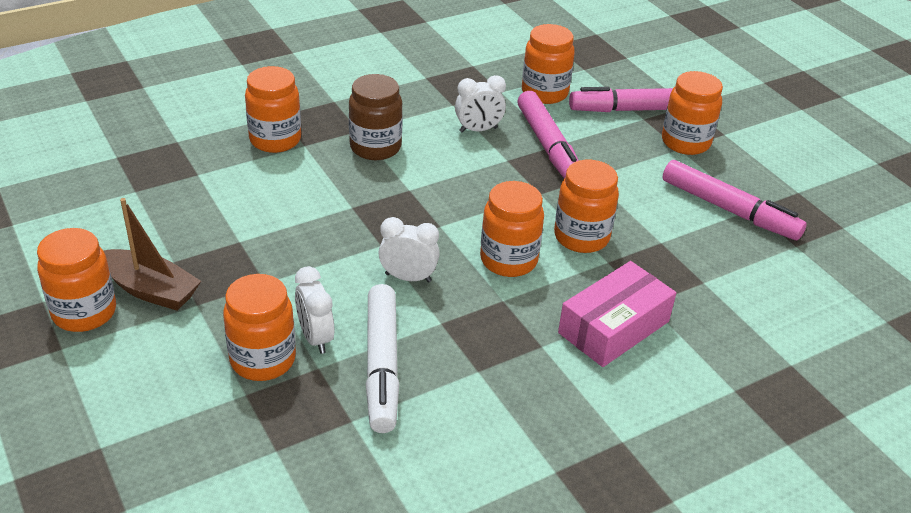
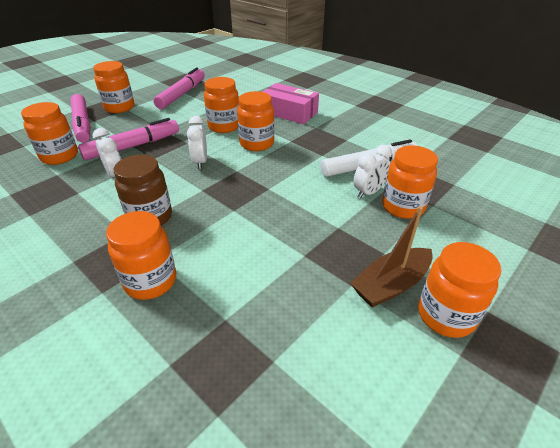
camera: 105 degrees left, 0 degrees up
(150, 290) = (391, 285): brown boat -> brown boat turned 135 degrees counterclockwise
(408, 277) = (293, 172): white clock -> white clock (200, 162)

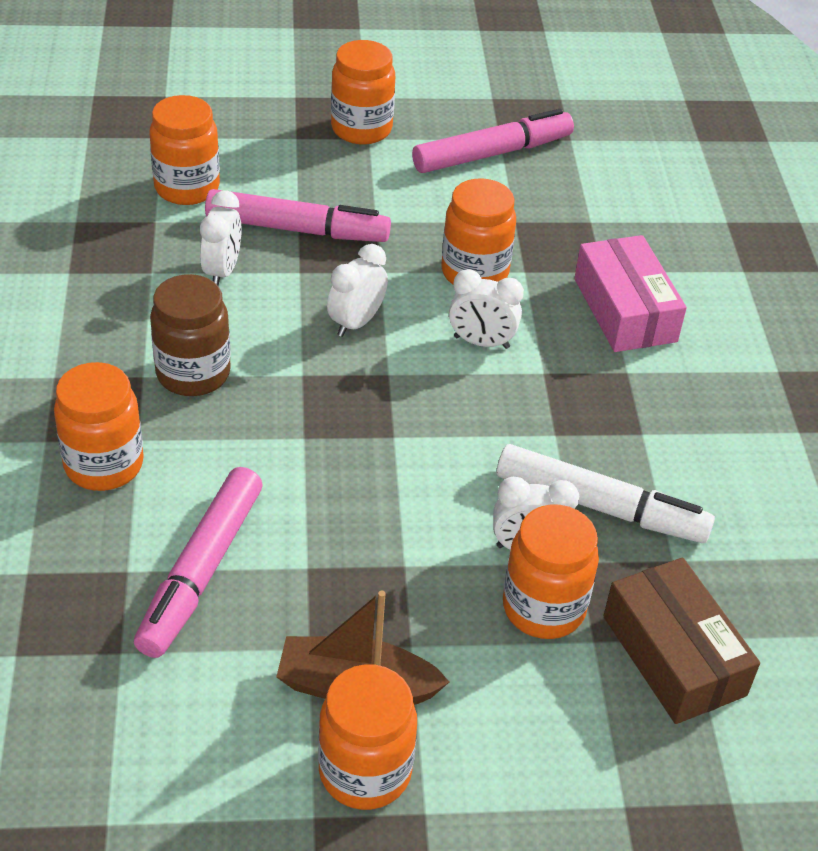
camera: 40 degrees right, 5 degrees up
(82, 124) = (274, 136): pink marker -> pink marker (201, 571)
(256, 143) = (481, 342): orange jar -> white clock
(458, 192) = (673, 655): none -> brown box

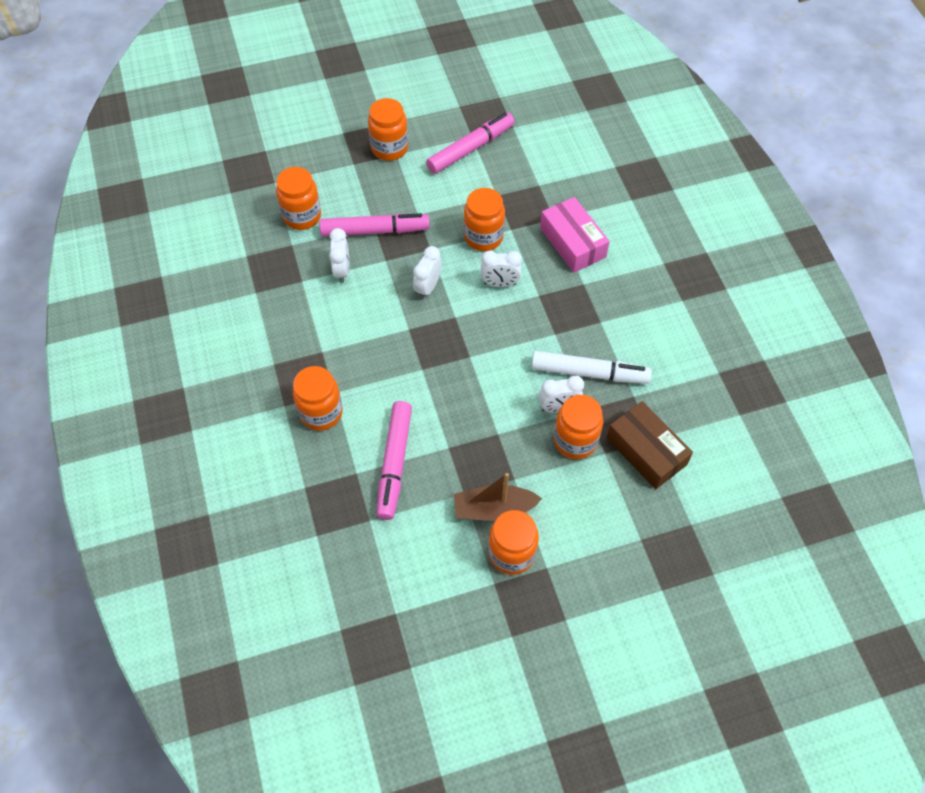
camera: 10 degrees left, 15 degrees up
(193, 374) = (349, 343): brown jar -> none

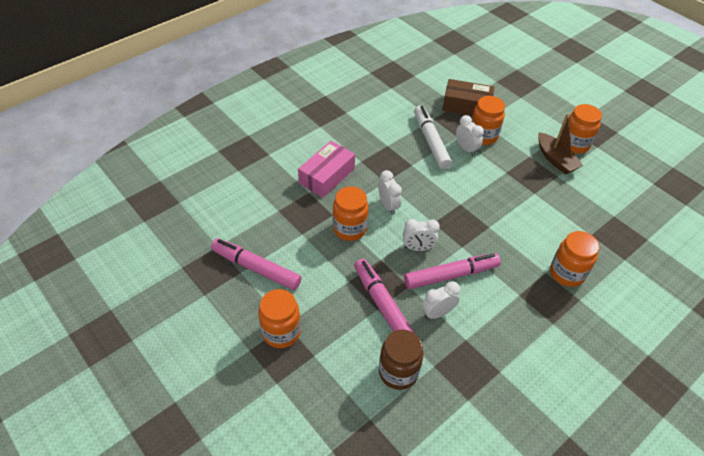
camera: 115 degrees left, 10 degrees down
(302, 216) = (398, 372): orange jar -> brown jar
(394, 463) = (568, 217): pink marker -> pink marker (451, 275)
(646, 451) = (466, 106): brown box -> brown box turned 75 degrees clockwise

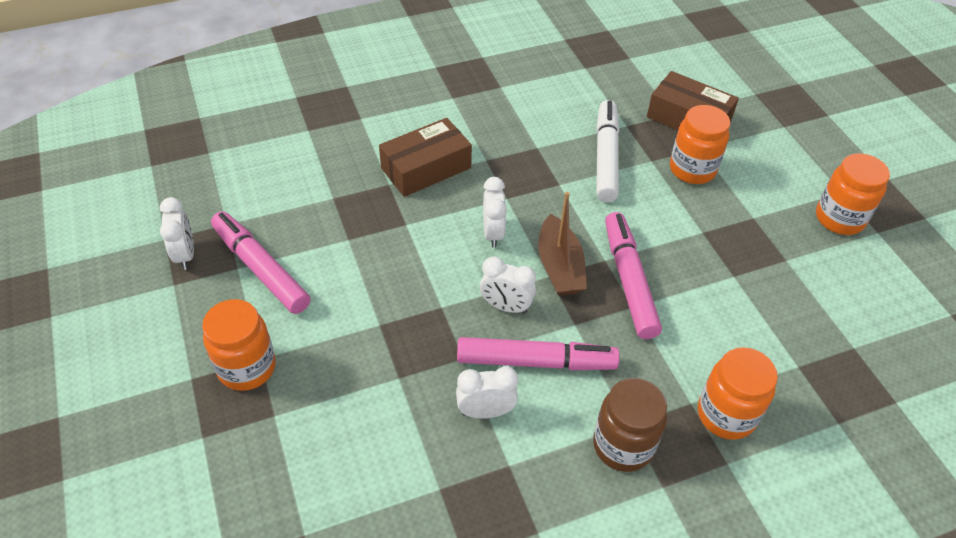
camera: 20 degrees right, 0 degrees up
(327, 176) = (426, 168): pink box -> brown box
(349, 229) = (419, 251): orange jar -> none
(383, 305) = (410, 375): pink marker -> pink marker (629, 280)
(398, 372) = (381, 480): brown jar -> brown jar (623, 445)
(466, 149) = (656, 182): white clock -> white clock (185, 254)
(555, 159) = (795, 234): brown boat -> brown boat (559, 267)

